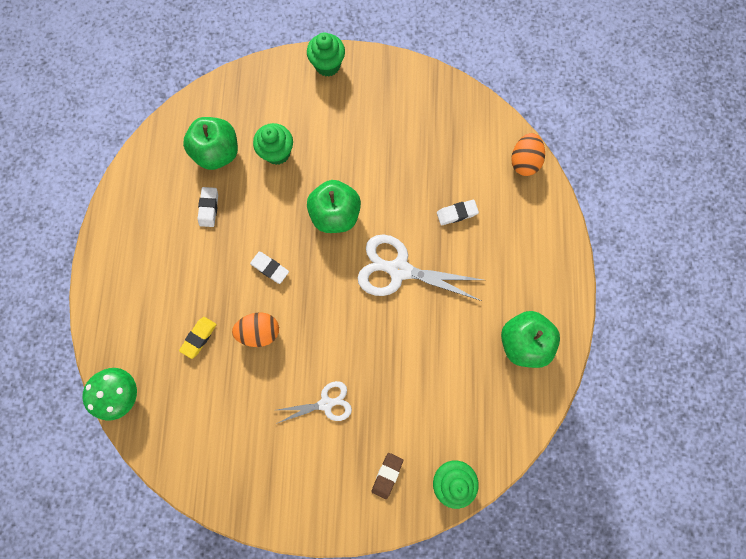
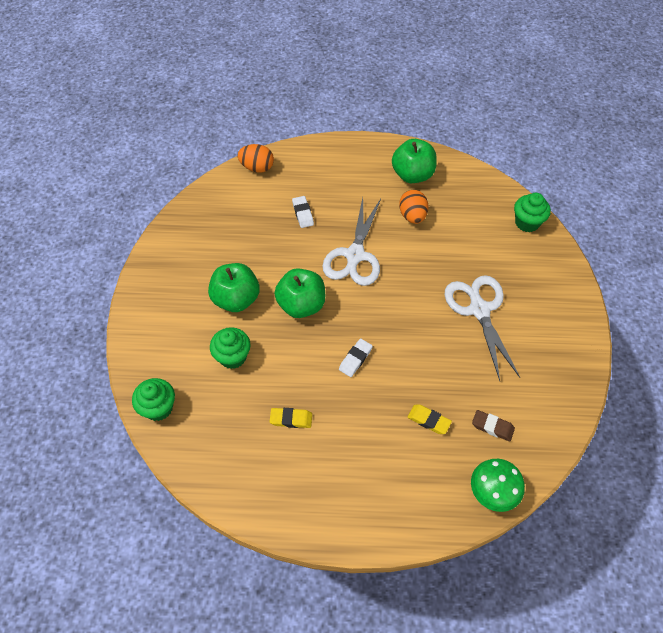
camera: 90 degrees left, 20 degrees down
(209, 208) = (291, 419): white eraser -> yellow eraser
(218, 153) = (228, 413): green apple -> green apple (236, 299)
(260, 331) = (418, 365): orange egg -> orange egg (412, 216)
(326, 403) = (479, 310): white scissors -> white scissors, size x1.71
(327, 65) = (139, 314): green cupcake -> green cupcake (158, 408)
(387, 475) = (532, 265): brown eraser -> brown eraser (492, 427)

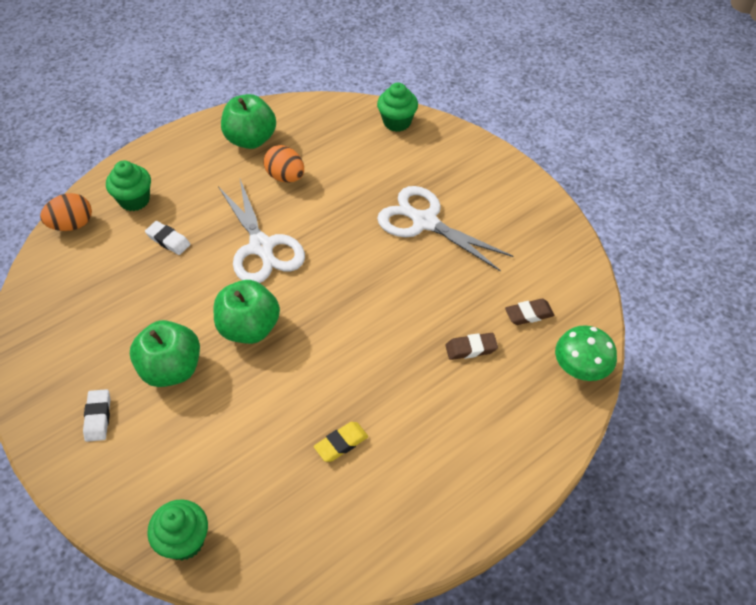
camera: 40 degrees left, 5 degrees down
(233, 357) = (222, 428): green cupcake -> green cupcake (134, 200)
(355, 359) = (352, 342): white eraser -> white eraser (98, 417)
(428, 420) = (471, 348): yellow eraser -> brown eraser

